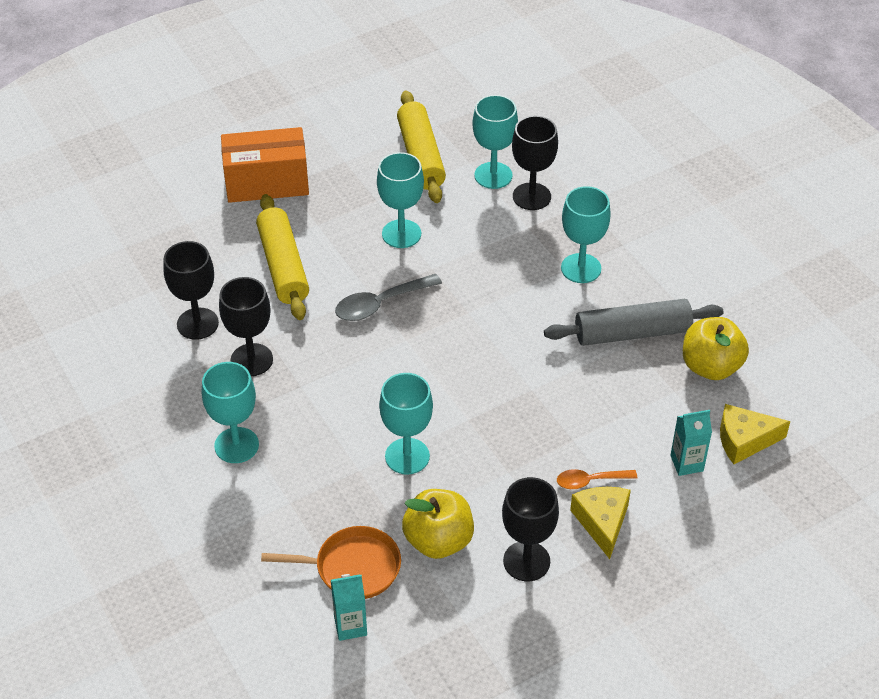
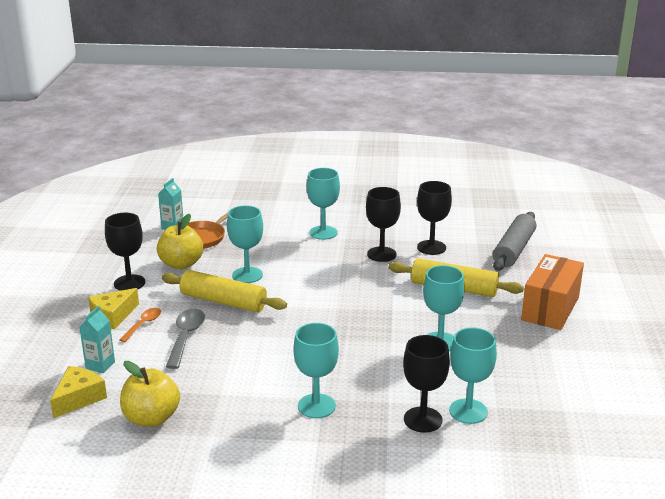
camera: 125 degrees right, 20 degrees down
(380, 304) = (379, 309): grey spoon -> grey spoon (186, 337)
(420, 156) = (525, 385): yellow rolling pin -> yellow rolling pin (223, 301)
(602, 522) = (113, 316): yellow cheese -> yellow cheese turned 105 degrees clockwise
(632, 333) = (227, 398): grey rolling pin -> grey rolling pin (513, 250)

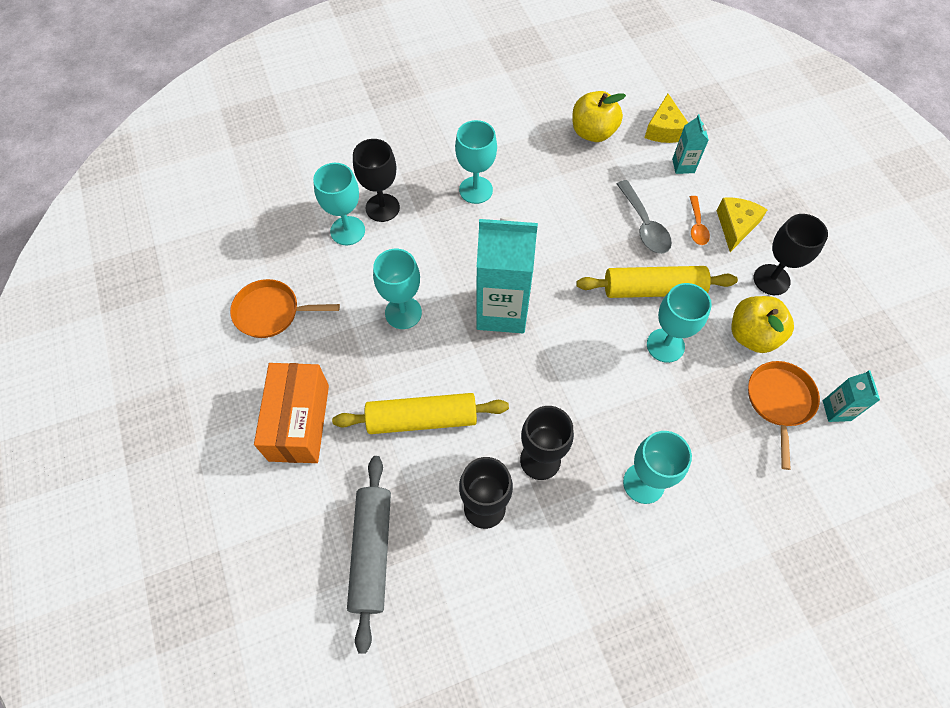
camera: 155 degrees right, 35 degrees up
(355, 322) = (502, 311): none -> turquoise carton
(562, 373) = (271, 312): none -> orange pan

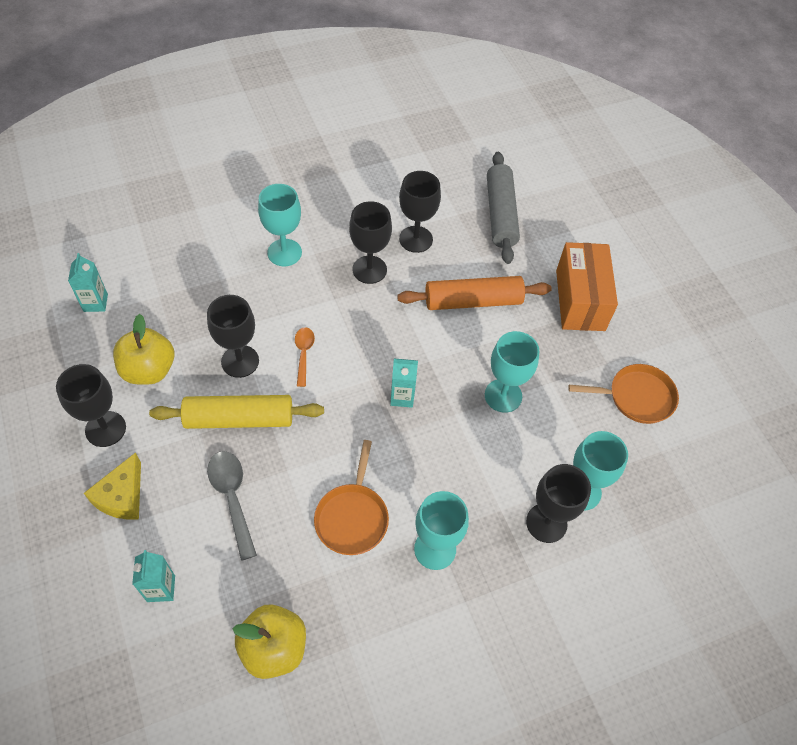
camera: 175 degrees right, 5 degrees down
(422, 419) = (473, 301): yellow rolling pin -> orange rolling pin
(502, 311) = (402, 397): turquoise carton -> turquoise carton, size x0.46
(664, 129) = (170, 654): yellow cheese -> none
(665, 345) = (240, 361): turquoise goblet -> black goblet
(697, 226) = (169, 496): orange spoon -> orange spoon (303, 354)
(779, 401) = (145, 311): orange pan -> orange pan (352, 517)

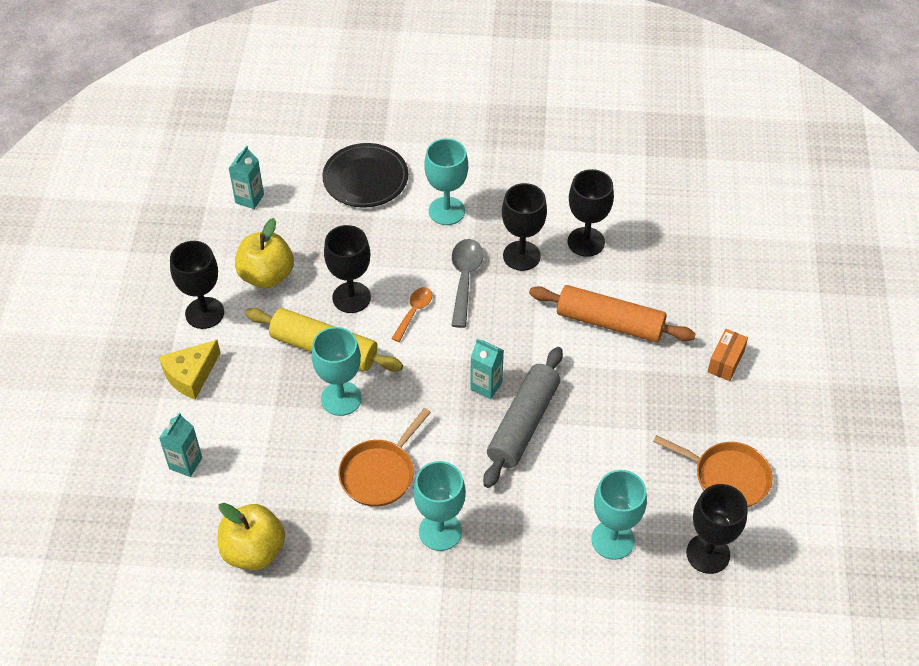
camera: 30 degrees right, 5 degrees down
(197, 248) = (365, 179): none -> black plate
(232, 498) = (282, 414): grey spoon -> grey spoon (465, 279)
(500, 214) = (691, 246): grey rolling pin -> grey rolling pin (523, 424)
(503, 395) = (587, 423): turquoise goblet -> turquoise goblet (341, 398)
(546, 523) = (560, 553): black goblet -> black goblet (708, 554)
(580, 300) = (725, 361): orange box -> orange box, size x0.49

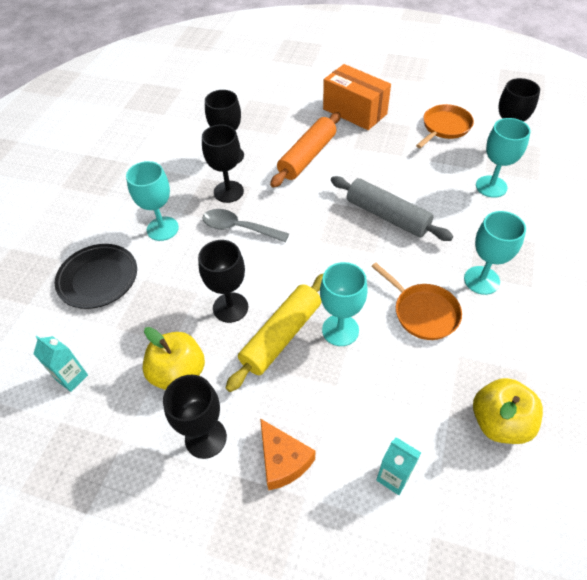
camera: 75 degrees left, 0 degrees up
(191, 375) = (283, 460): yellow cheese -> orange cheese
(414, 312) = (261, 265): orange spoon -> none
(486, 386) = (348, 231): turquoise carton -> none
(725, 361) = (354, 111): orange box -> orange box, size x2.05

